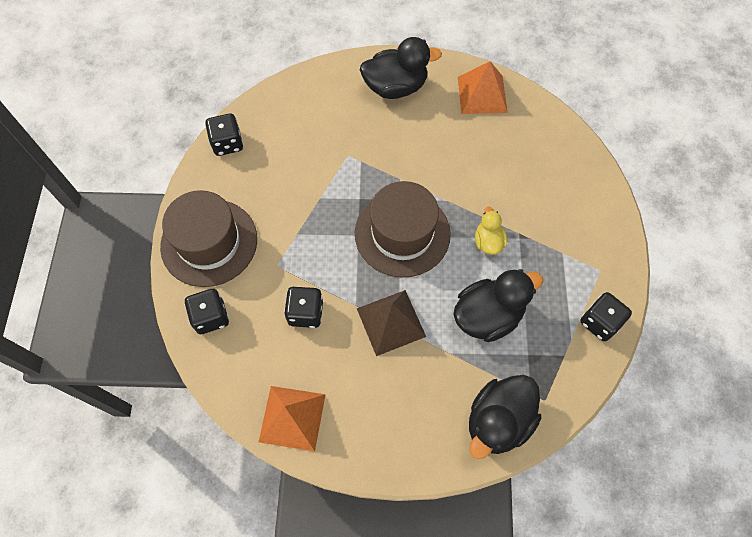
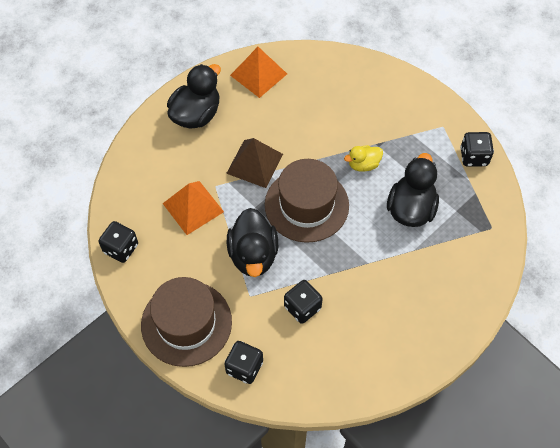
camera: 45 degrees left, 5 degrees down
(292, 417) = (366, 375): orange pyramid -> orange pyramid (193, 207)
(391, 322) = (360, 264): brown pyramid -> brown pyramid (255, 163)
(488, 242) = (363, 164): yellow duck -> yellow duck turned 60 degrees counterclockwise
(498, 421) = (480, 263): black duck -> black duck (253, 255)

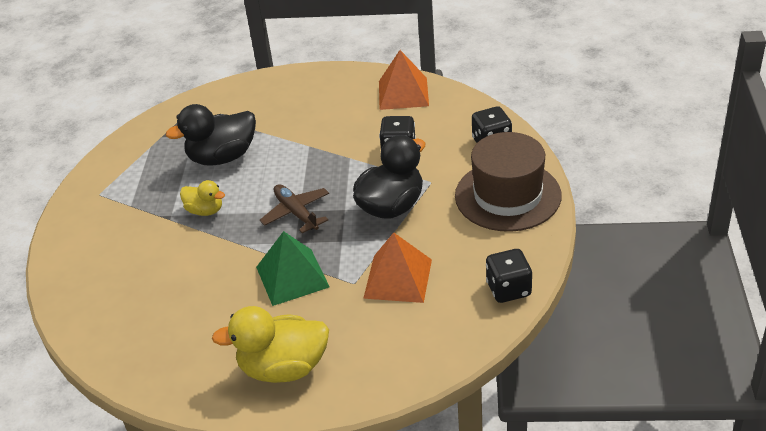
camera: 130 degrees left, 20 degrees down
(196, 114) = (283, 368): black duck -> yellow duck
(255, 163) = (292, 277): brown pyramid -> green pyramid
(258, 74) = (165, 363): orange pyramid -> orange pyramid (403, 93)
(306, 205) = (296, 213): brown hat -> brown plane
(474, 157) = (118, 158): black dice -> none

